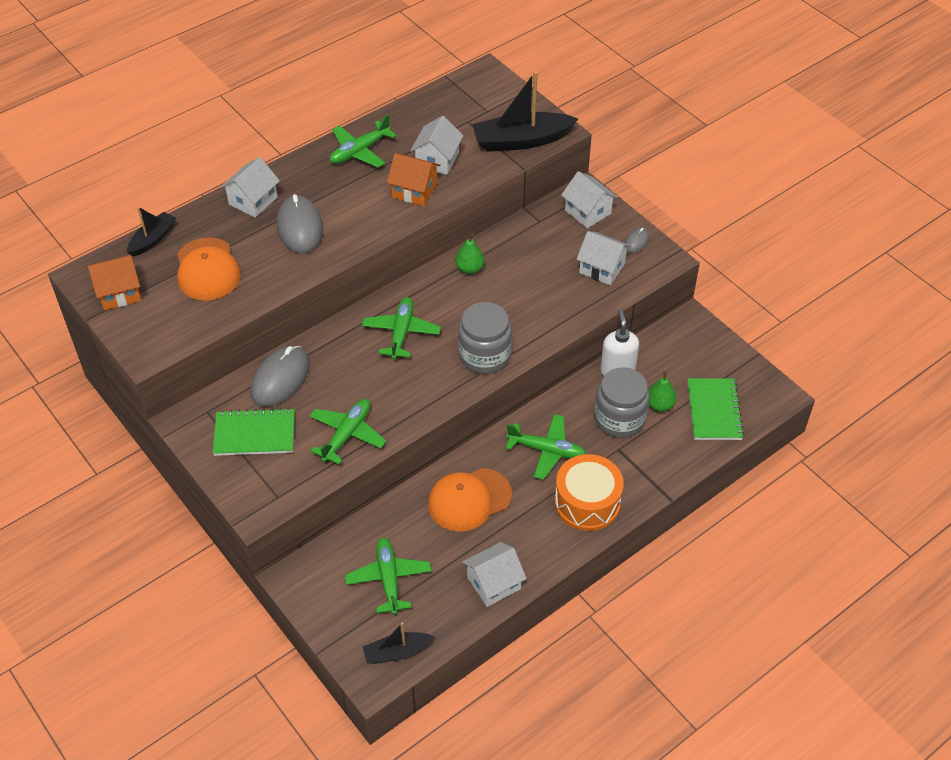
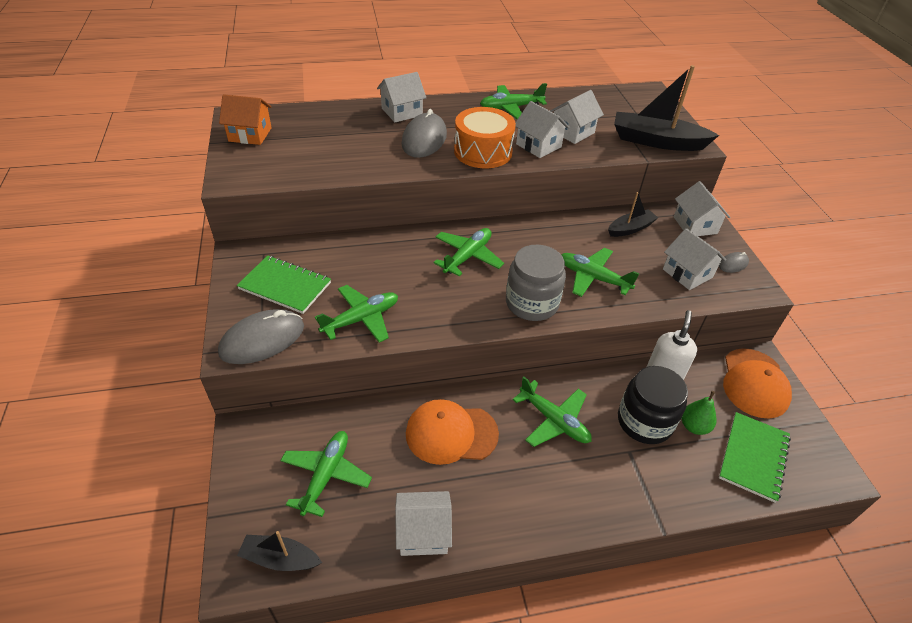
camera: 25 degrees right, 5 degrees down
(152, 239) = (306, 111): black boat -> black boat (630, 228)
(207, 269) = (328, 142): orange cap -> orange cap (754, 383)
(280, 378) = (340, 252): grey mouse -> grey mouse (262, 339)
(414, 190) = (538, 145): orange house -> white house
(470, 269) = (560, 230): green pear -> none
(524, 307) = (593, 278): none -> green plane
(587, 502) = (568, 492): orange drum -> orange drum (483, 151)
(619, 419) = (644, 422): grey jar -> black jar

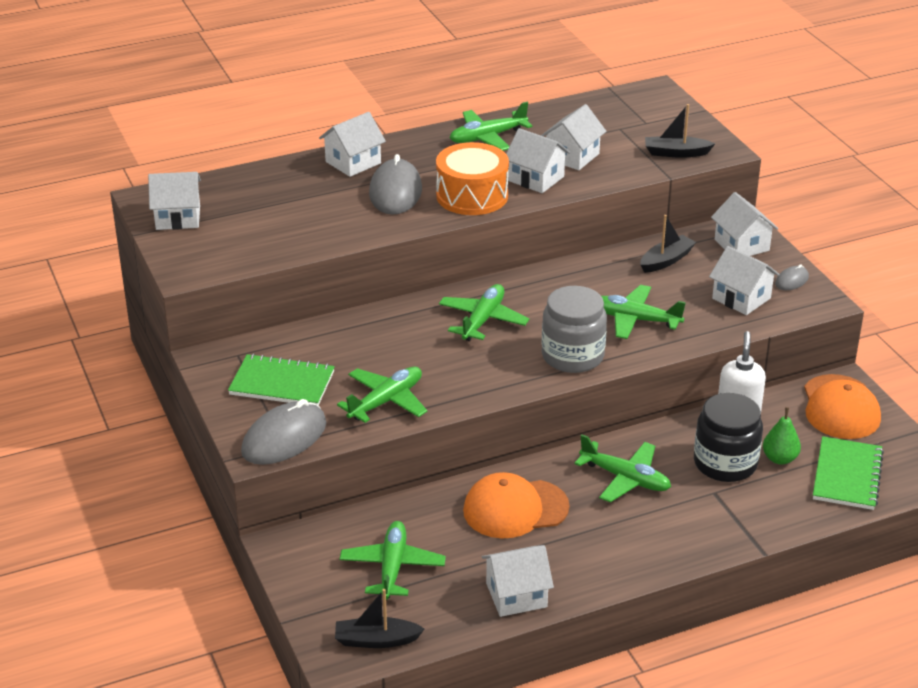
camera: 10 degrees left, 10 degrees down
(250, 134) = (178, 218): orange house -> white house
(656, 141) = (676, 153): black boat -> black boat, size x0.56

